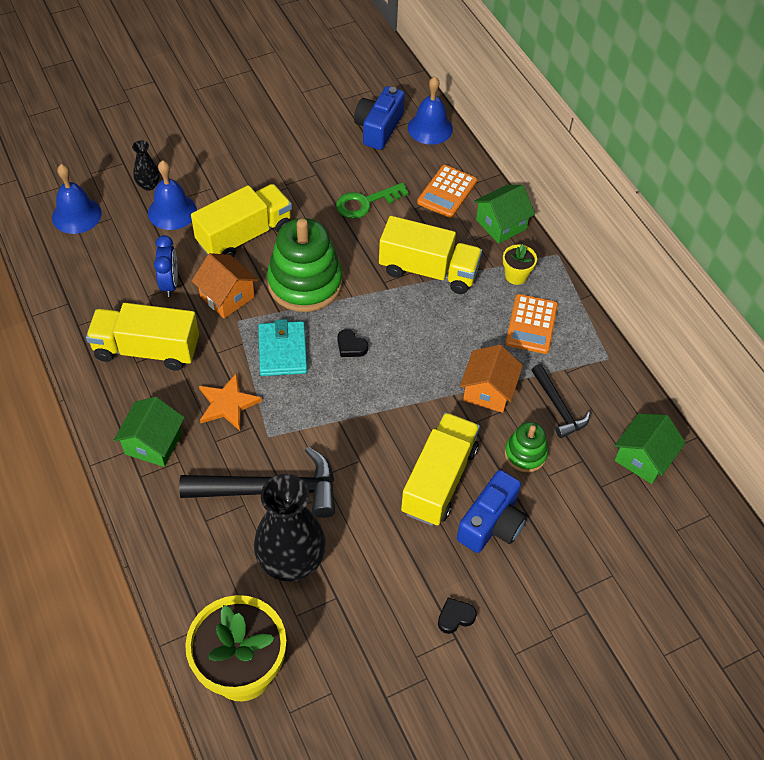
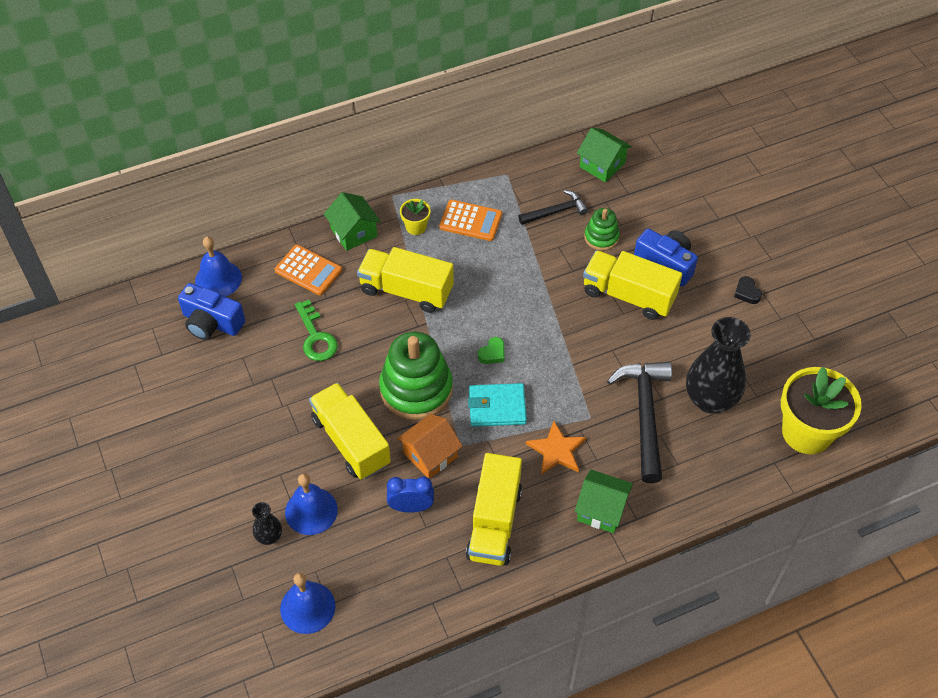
camera: 85 degrees left, 0 degrees up
(351, 346) = (492, 353): black heart -> green heart
(428, 271) = (406, 290): yellow truck -> yellow truck turned 90 degrees counterclockwise
(488, 391) = (540, 256): orange house -> none

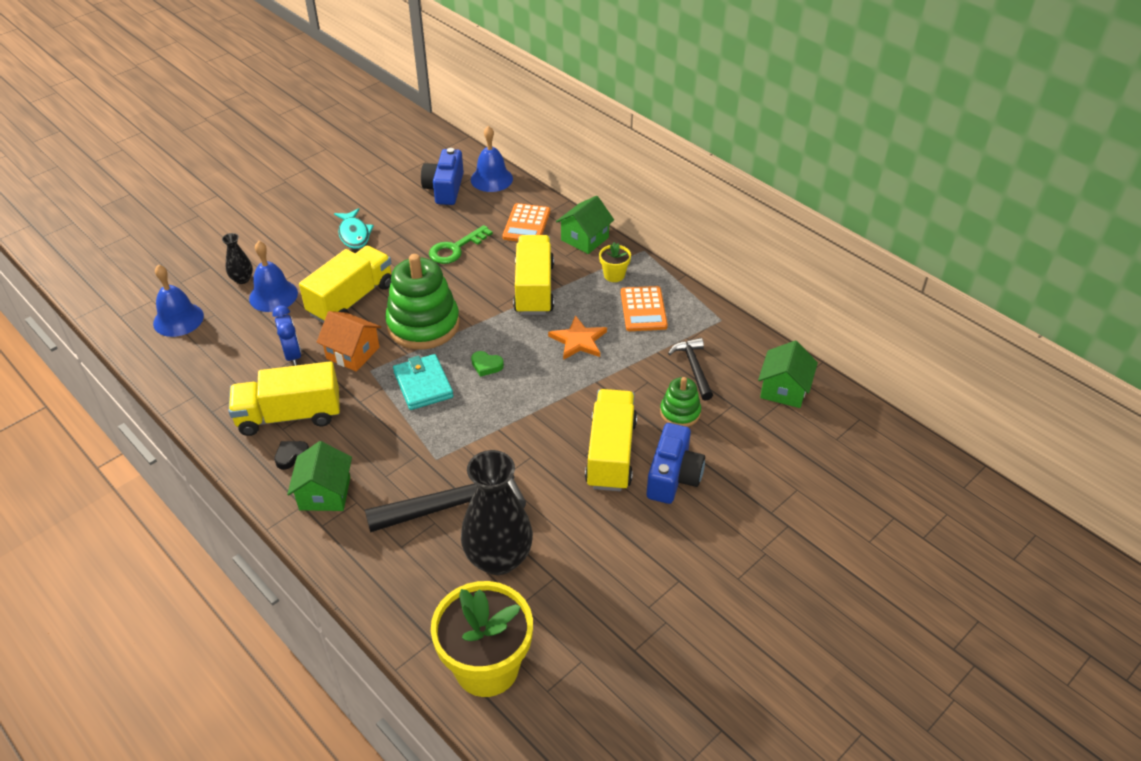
camera: 70 degrees right, 10 degrees down
(246, 419) = (354, 234): none -> turquoise fish
(555, 211) = (693, 368): black hammer -> black hammer turned 150 degrees counterclockwise
(556, 450) = (386, 441): orange star -> orange star (578, 340)
(747, 292) = (671, 563): black heart -> black heart (291, 456)

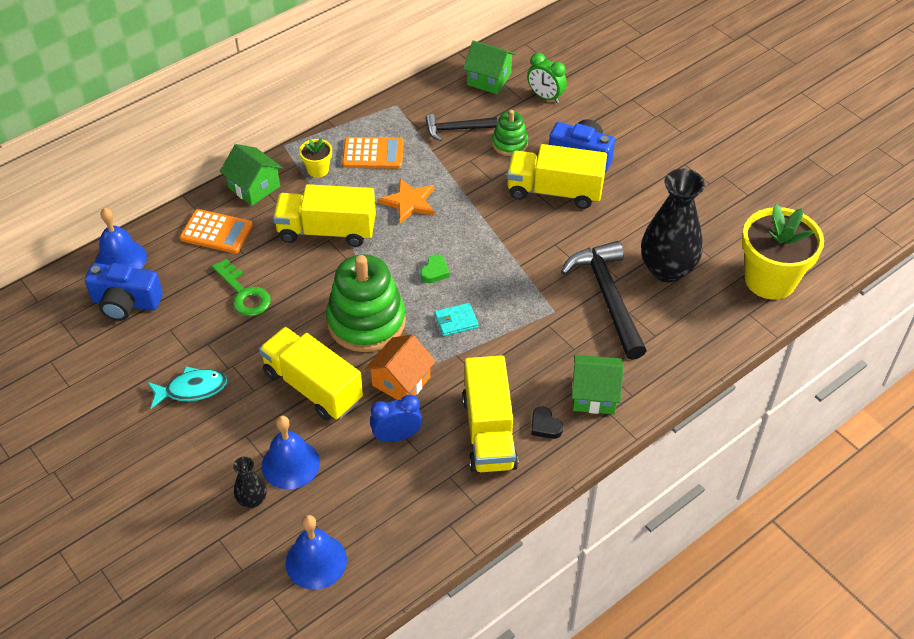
camera: 85 degrees left, 5 degrees up
(423, 385) = (456, 321): turquoise wallet -> turquoise wallet, size x0.64
(767, 440) = (545, 97): none -> green clock

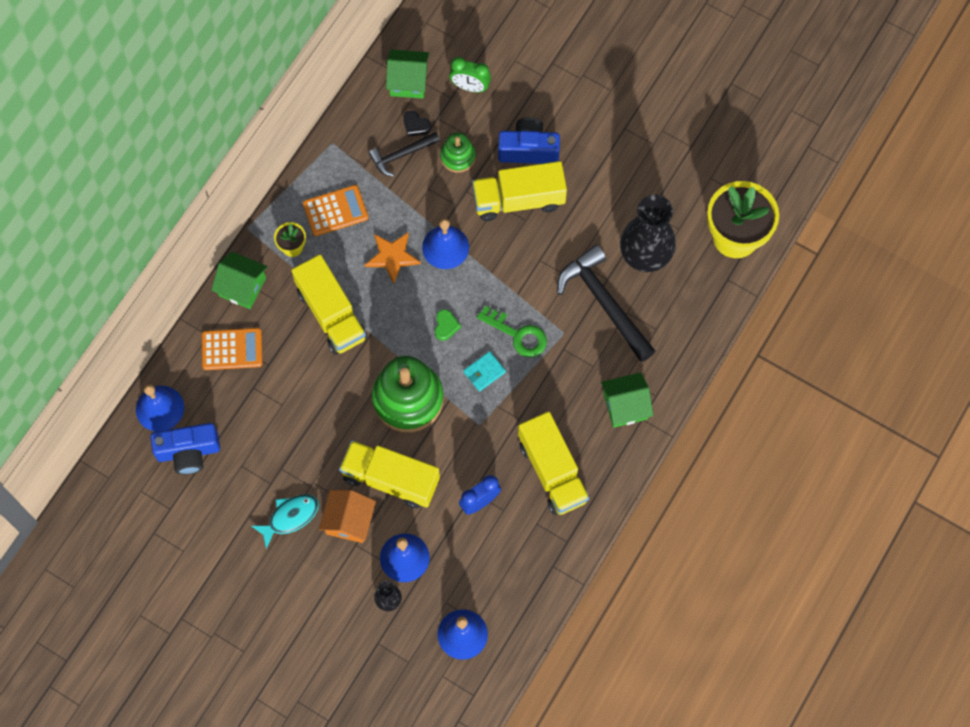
camera: 20 degrees left, 20 degrees up
(244, 293) = (288, 406): green key -> green key (517, 335)
(327, 231) = (331, 314): yellow truck -> yellow truck turned 105 degrees counterclockwise
(401, 381) = (462, 448): orange house -> orange house (349, 521)
(465, 209) = (445, 247): none -> blue bell
(545, 426) = (595, 450): black heart -> black heart (415, 125)

